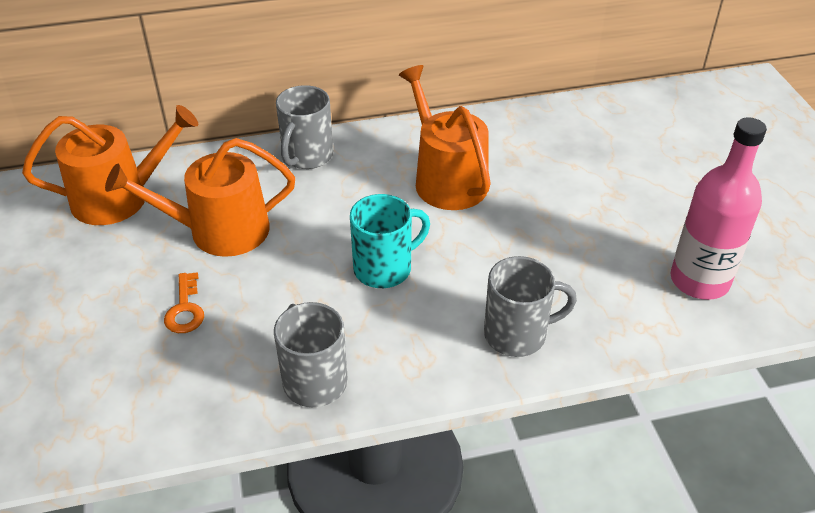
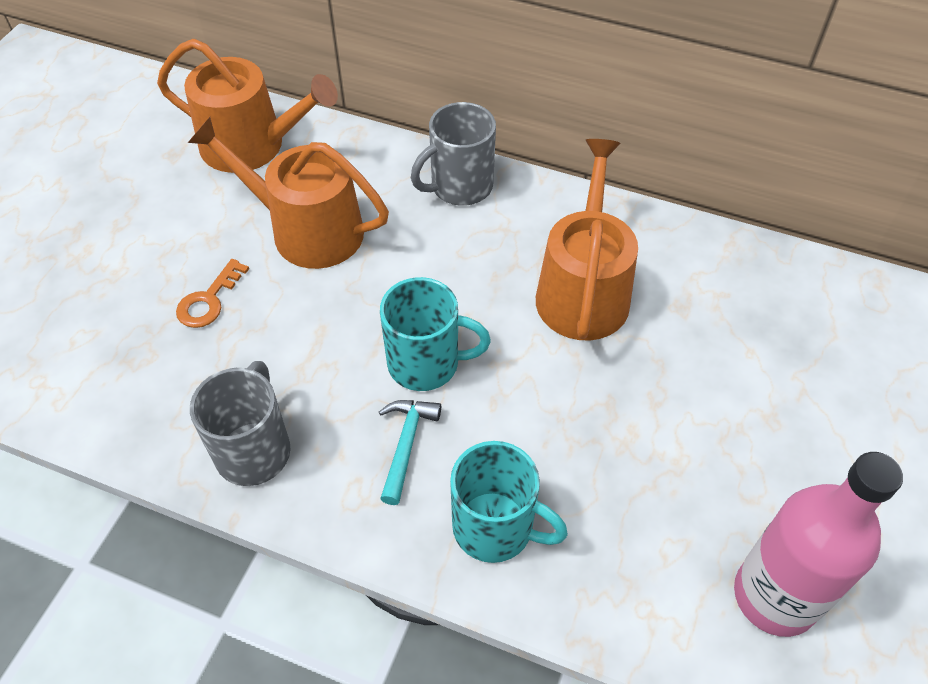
camera: 35 degrees right, 10 degrees up
(417, 321) = (406, 445): none -> turquoise hammer
(517, 334) = (495, 527): grey mug -> turquoise mug

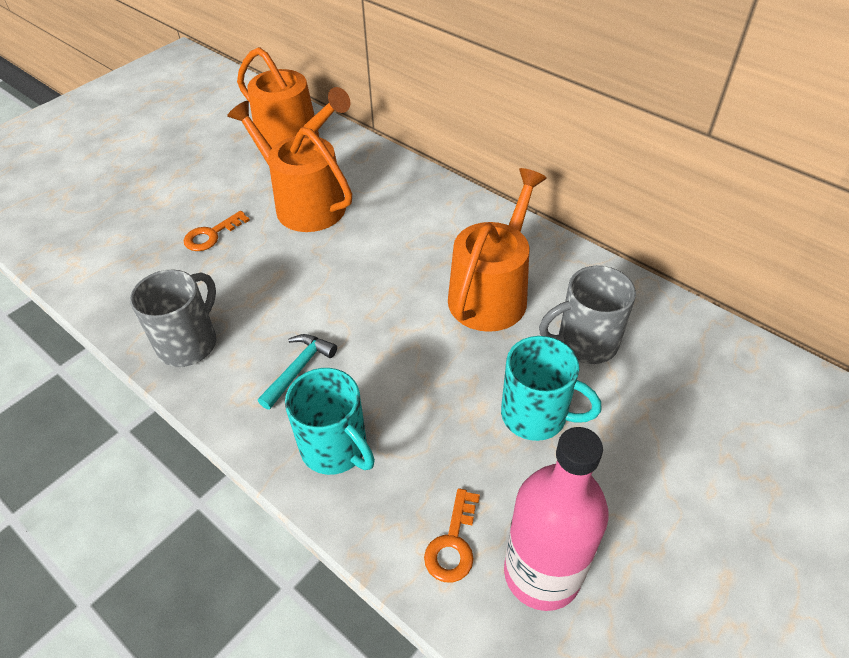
camera: 20 degrees right, 5 degrees down
(426, 363) = (343, 315): turquoise mug -> turquoise mug (536, 415)
(459, 187) = (431, 198): grey mug -> grey mug (585, 343)
(672, 594) = (453, 543): none -> orange key

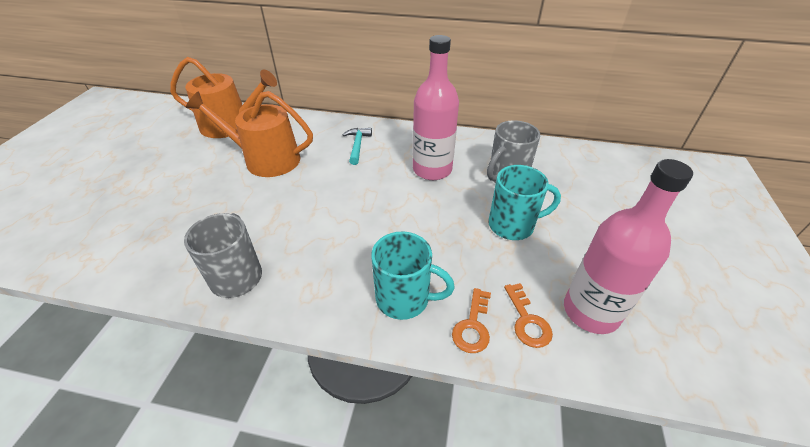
camera: 30 degrees left, 5 degrees down
(211, 235) = (205, 199): orange key -> orange key (472, 326)
(298, 369) = (339, 260): turquoise hammer -> turquoise hammer (357, 146)
(492, 293) = (432, 169): orange watering can -> pink bottle

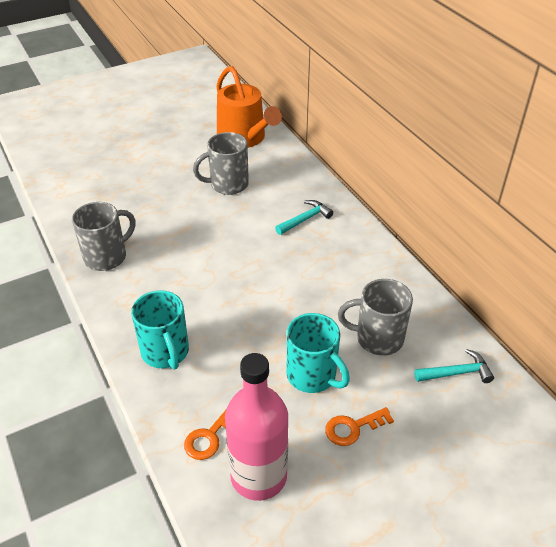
camera: 50 degrees right, 0 degrees up
(266, 159) = (228, 184): orange watering can -> grey mug
(432, 169) = (328, 283): pink bottle -> none
(472, 326) = (175, 405): orange key -> orange key (353, 428)
(566, 163) = (456, 373): none -> turquoise hammer

